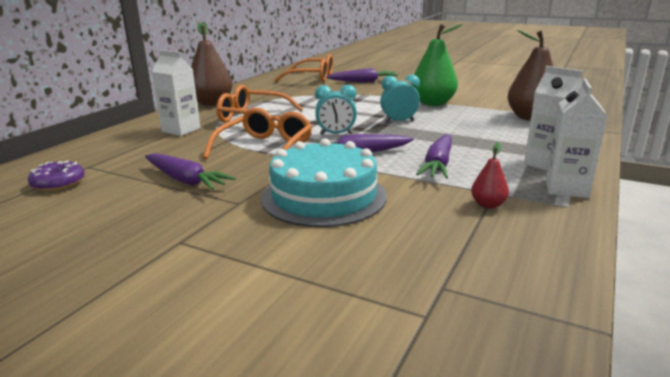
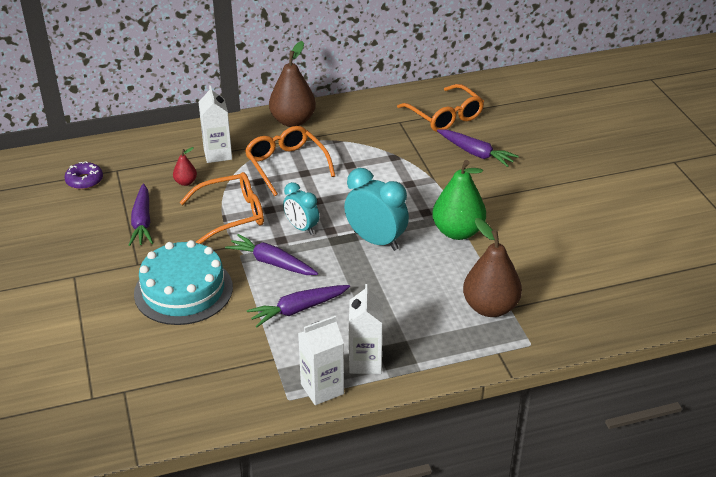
camera: 45 degrees right, 15 degrees up
(399, 121) = (376, 241): turquoise clock -> turquoise clock, size x1.60
(488, 205) = (249, 364): red pear -> red pear (185, 182)

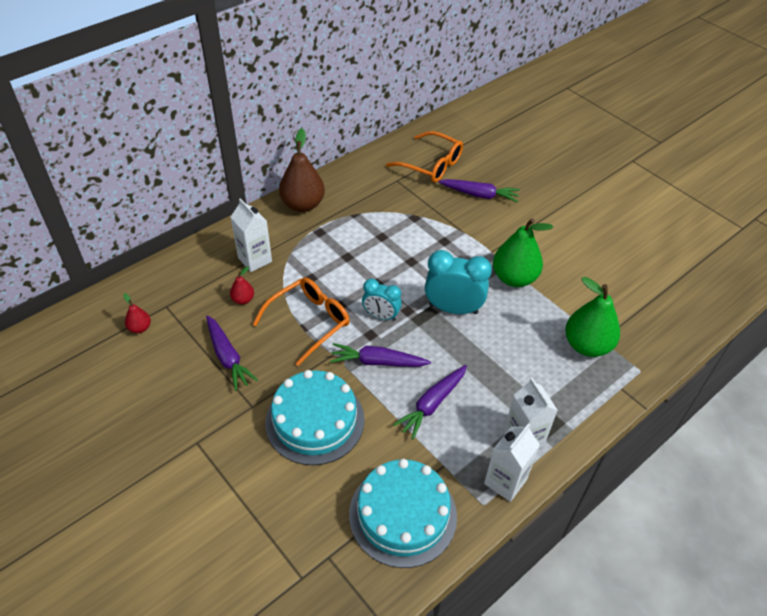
camera: 25 degrees left, 10 degrees up
(84, 180) = (140, 328): purple donut -> red pear
(209, 382) = (403, 514): none -> turquoise cake
(286, 165) = (326, 253): orange glasses -> none
(490, 307) = (587, 345): brown pear -> green pear

